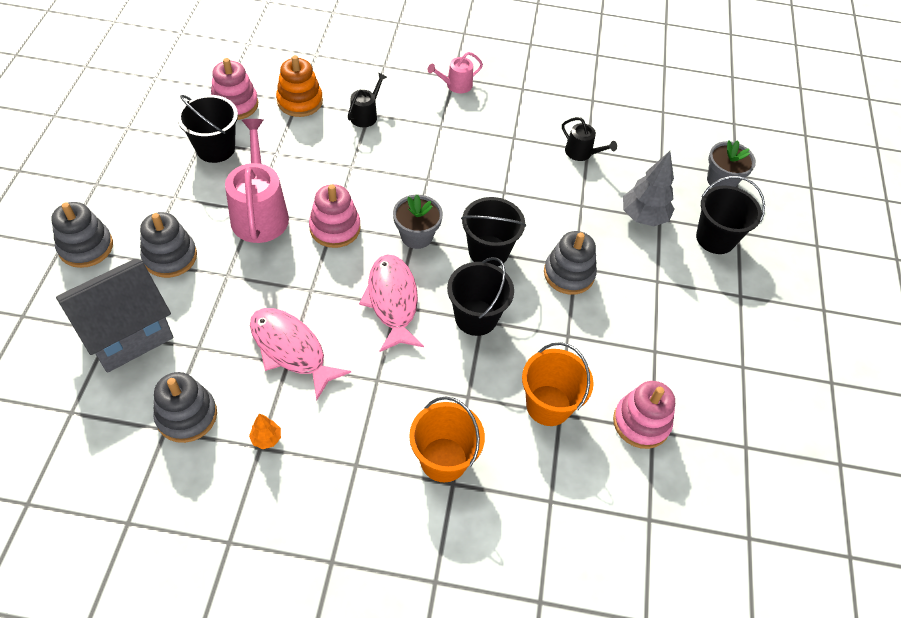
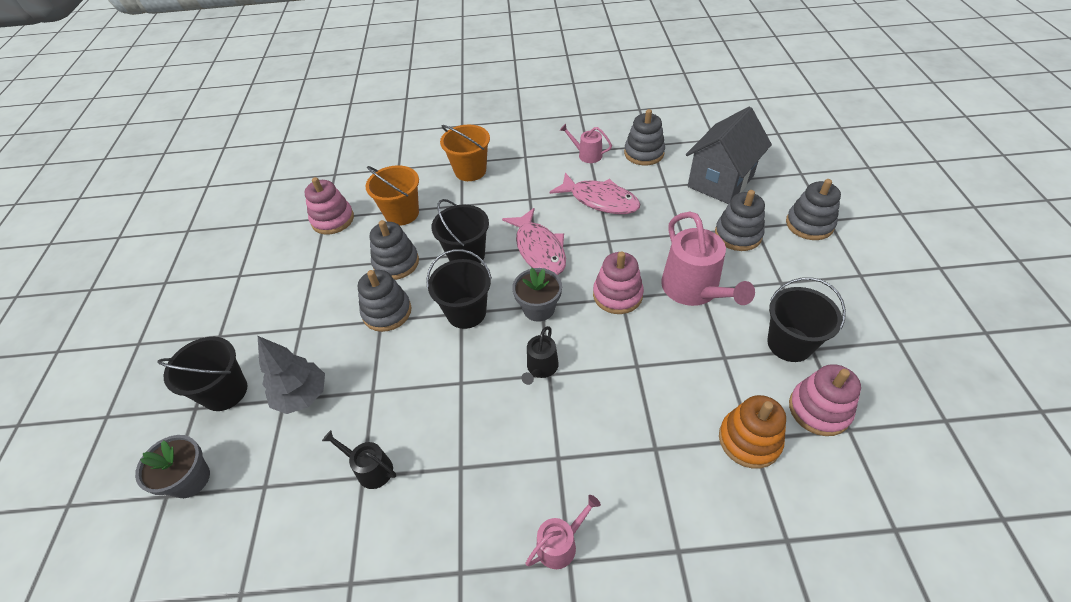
camera: 175 degrees right, 5 degrees down
(266, 438) = (587, 155): orange tree -> pink watering can
(365, 115) = (658, 444): black watering can -> black watering can (541, 368)
(558, 330) = (396, 263): none -> grey stacking toy

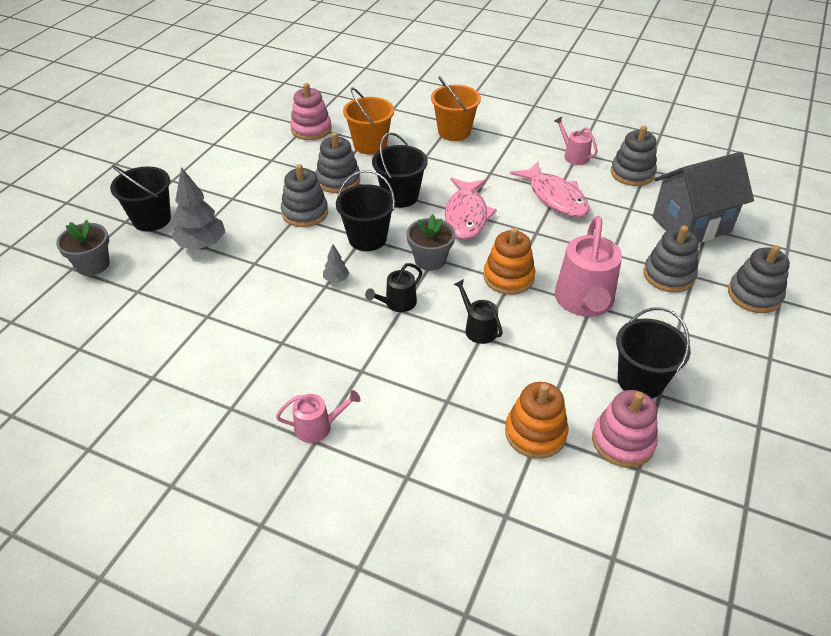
camera: 25 degrees right, 5 degrees down
(370, 469) = (216, 313): black watering can -> black watering can (478, 328)
(467, 370) = (336, 280): none -> grey tree
(617, 295) = (508, 277): pink stacking toy -> orange stacking toy

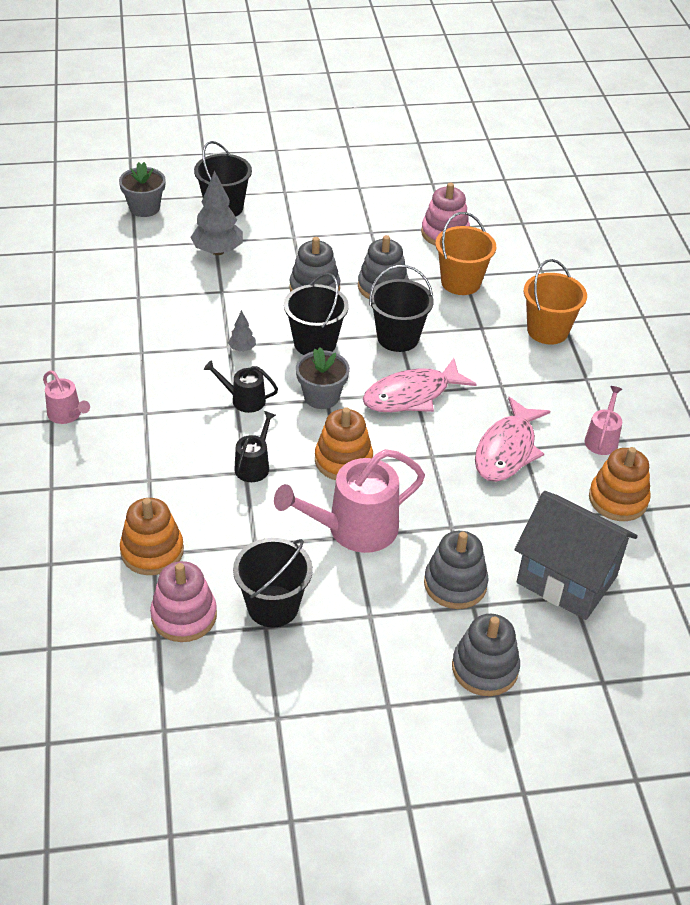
camera: 55 degrees right, 0 degrees up
(632, 173) = (618, 499): grey stacking toy -> orange stacking toy

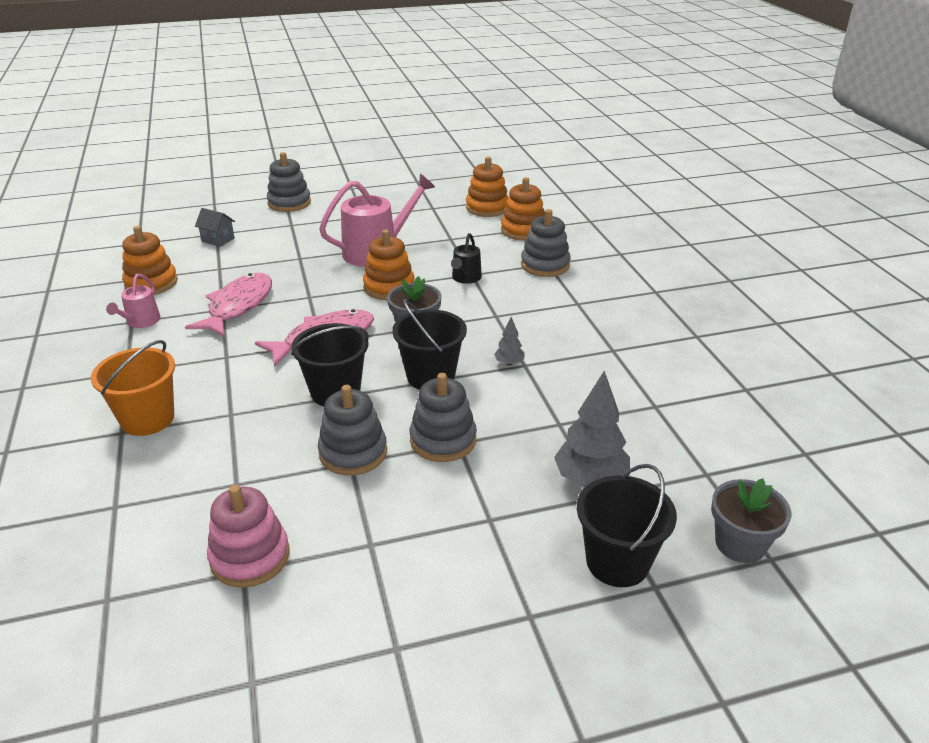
camera: 175 degrees right, 10 degrees down
(67, 414) = (645, 296): pink watering can -> none
(184, 616) = (487, 208): pink stacking toy -> orange stacking toy
(244, 400) = (490, 320): black watering can -> none
(273, 606) = (430, 215): black bucket -> none
(455, 584) = (302, 232): grey stacking toy -> grey stacking toy (545, 265)
(461, 282) = (243, 472): orange bucket -> none
(566, 579) = (218, 240): grey house -> grey house, size x0.42

